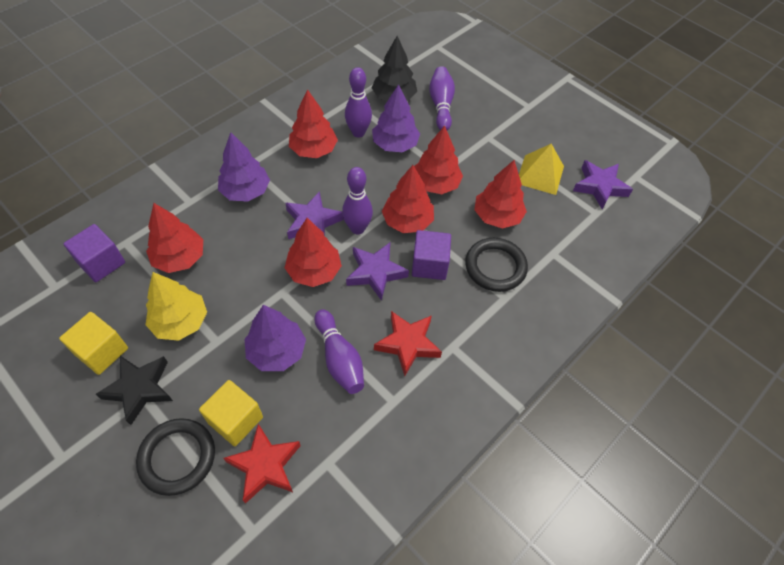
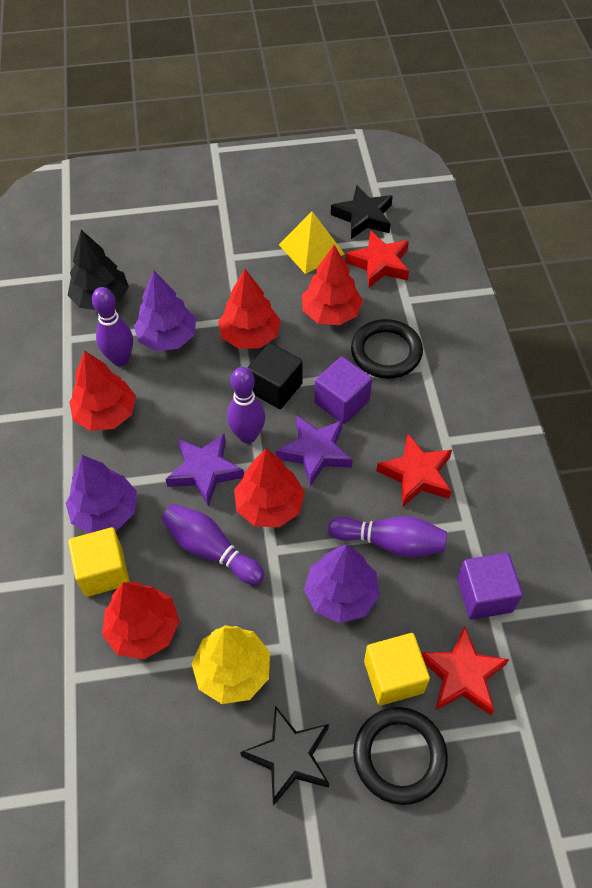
camera: 50 degrees left, 0 degrees up
(101, 263) = (79, 720): purple cube -> purple cube (484, 595)
(102, 351) = (209, 776): yellow cube -> yellow cube (103, 571)
(407, 221) = (275, 388): red tree -> black cube
(441, 105) = (152, 267): purple bowling pin -> purple bowling pin (211, 550)
(568, 219) = (379, 264): none -> red star
(600, 187) = (363, 217): purple star -> black star

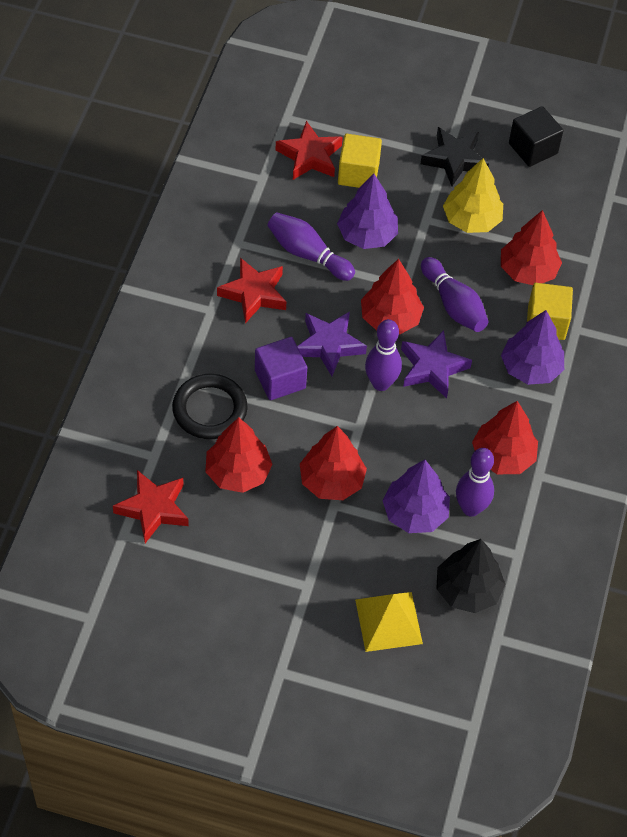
camera: 160 degrees left, 0 degrees up
(275, 388) = (334, 417): black cube -> black cube (533, 148)
(311, 249) = (214, 558): yellow pyramid -> yellow pyramid (388, 621)
(363, 217) = (132, 577): black star -> none
(399, 756) = (380, 133): black ring -> none
(484, 595) = (260, 193): purple cube -> none

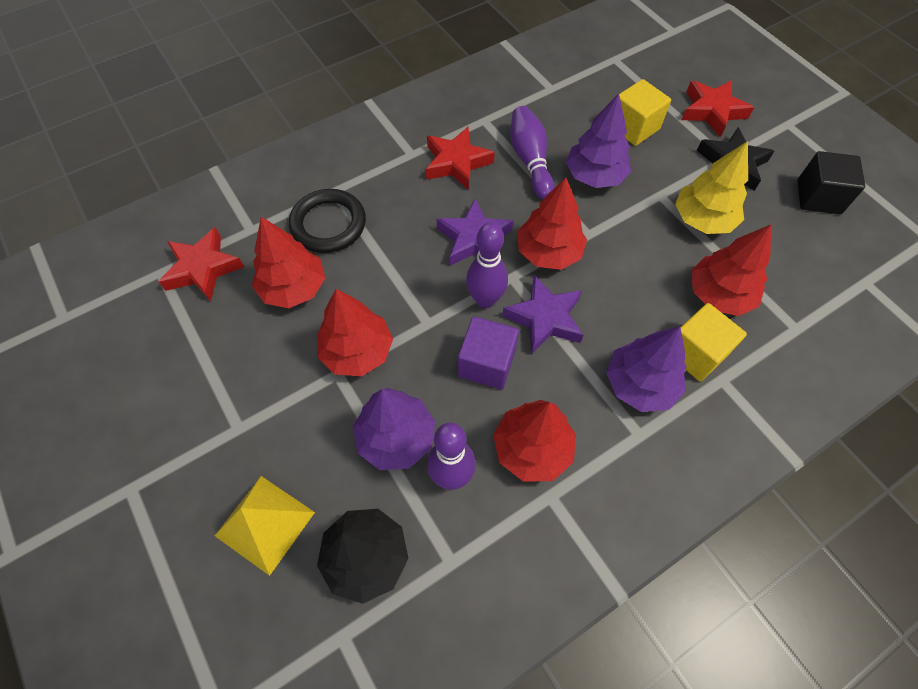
camera: 45 degrees right, 5 degrees up
(280, 379) = (406, 239): purple cube -> purple cube (486, 363)
(310, 156) = (605, 94): red star -> red star (712, 111)
(453, 304) = (617, 278): purple bowling pin -> none

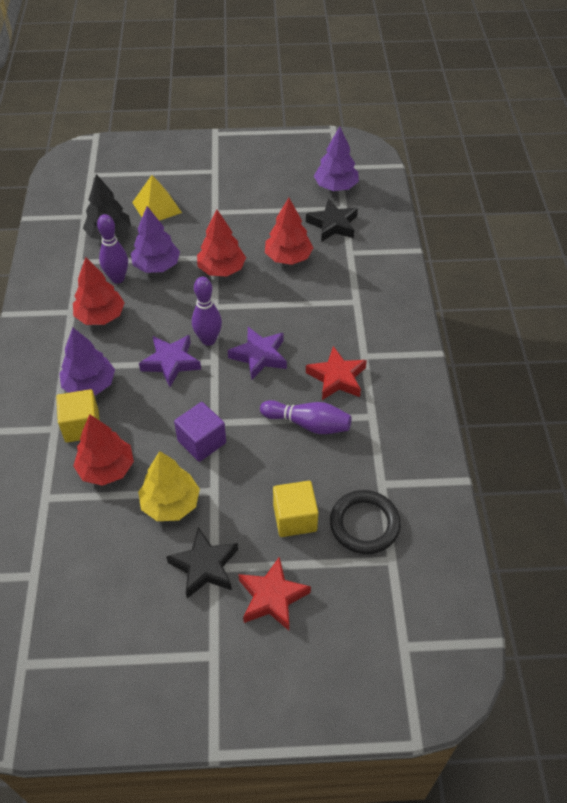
camera: 120 degrees right, 10 degrees down
(203, 268) = (333, 225): red star -> black star
(328, 224) = (327, 289): black ring -> black ring (364, 524)
(486, 363) = (166, 320): purple cube -> purple cube (202, 442)
(548, 252) = (217, 391): red tree -> none
(594, 176) = (263, 457): purple tree -> purple tree (336, 186)
(818, 197) = (124, 609): black cube -> none

